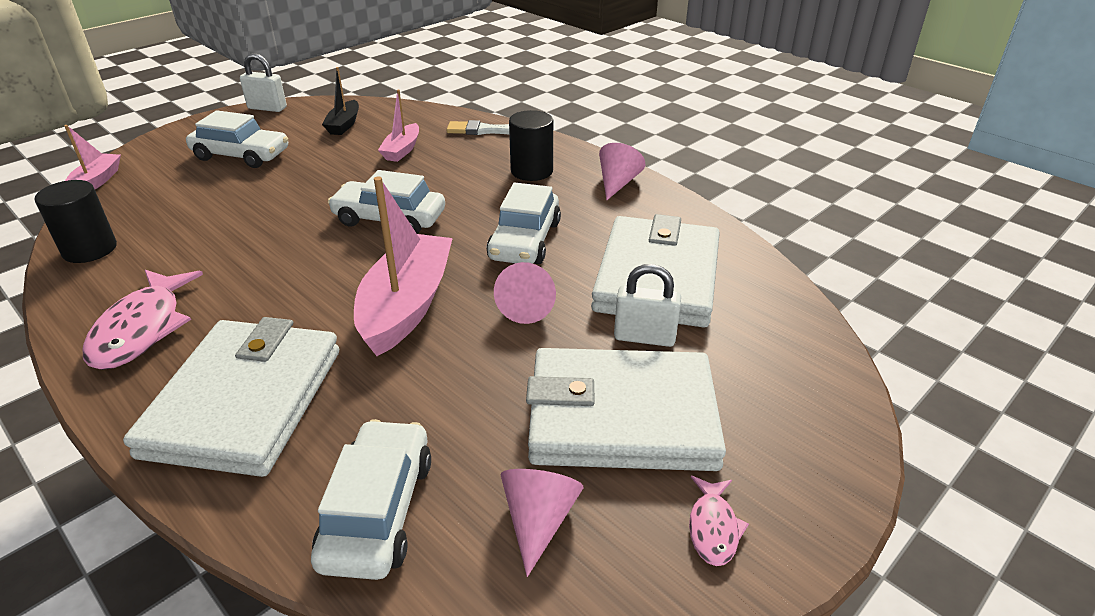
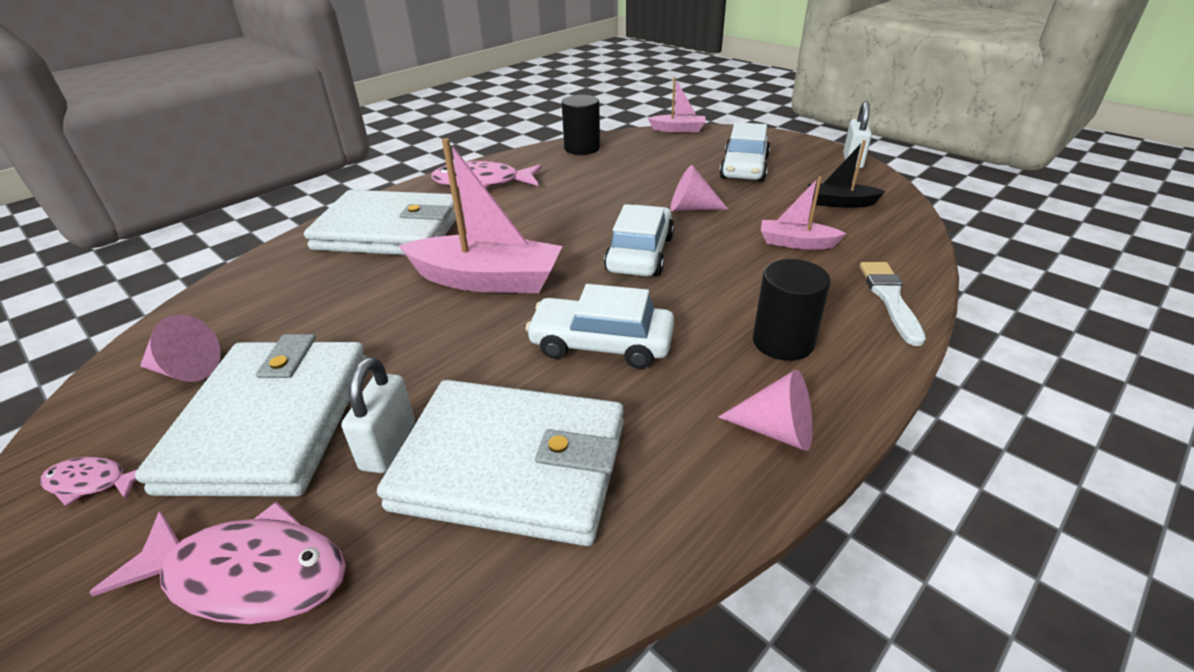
camera: 90 degrees right, 0 degrees up
(378, 511) = (251, 295): white car -> none
(527, 306) = (470, 351): pink cone -> pink cone (691, 208)
(773, 384) = (247, 575): none -> pink fish

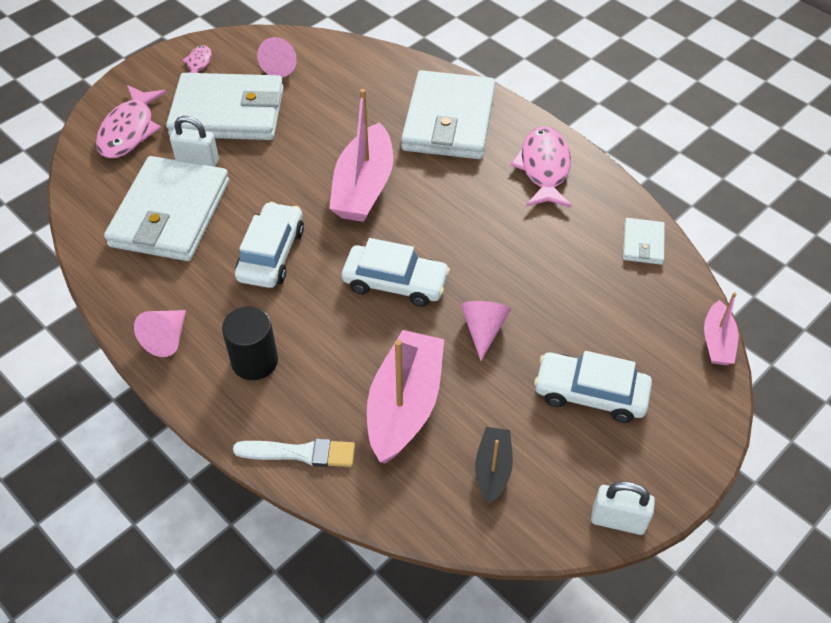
camera: 90 degrees right, 15 degrees up
(582, 148) = (643, 243): black cylinder -> white wallet
(796, 243) = (405, 405): pink boat -> pink boat, size x1.88

